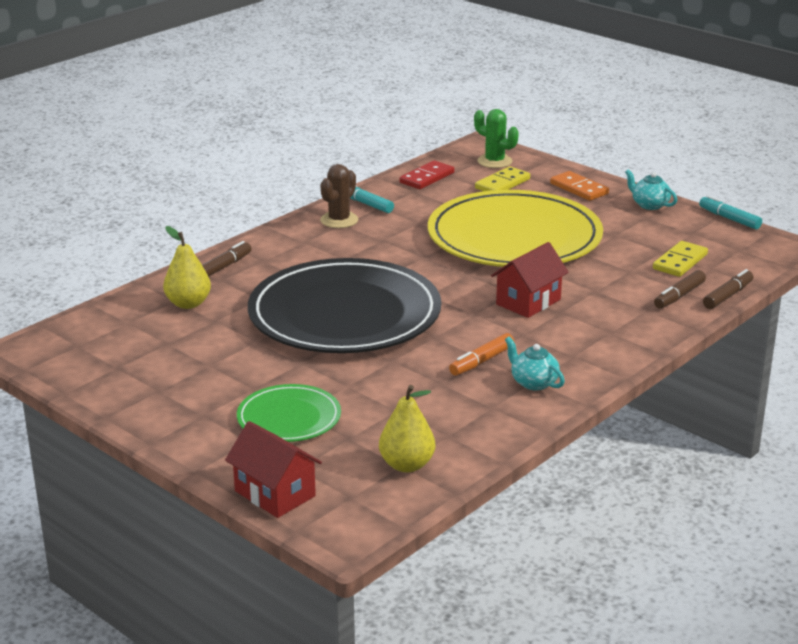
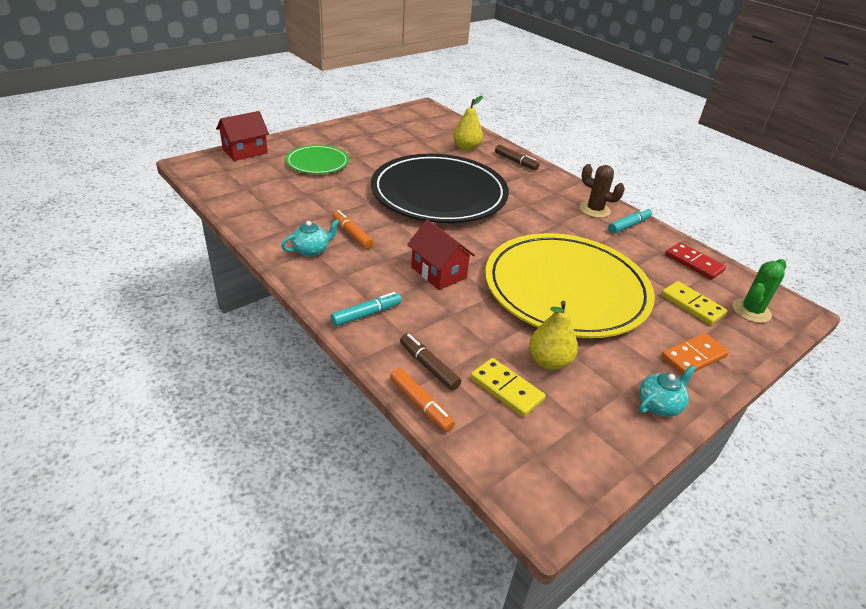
camera: 95 degrees right, 10 degrees up
(407, 465) = (243, 189): yellow pear -> yellow pear (549, 361)
(728, 296) = (420, 405): brown marker -> orange marker
(729, 219) = (628, 473): turquoise marker -> turquoise marker (366, 314)

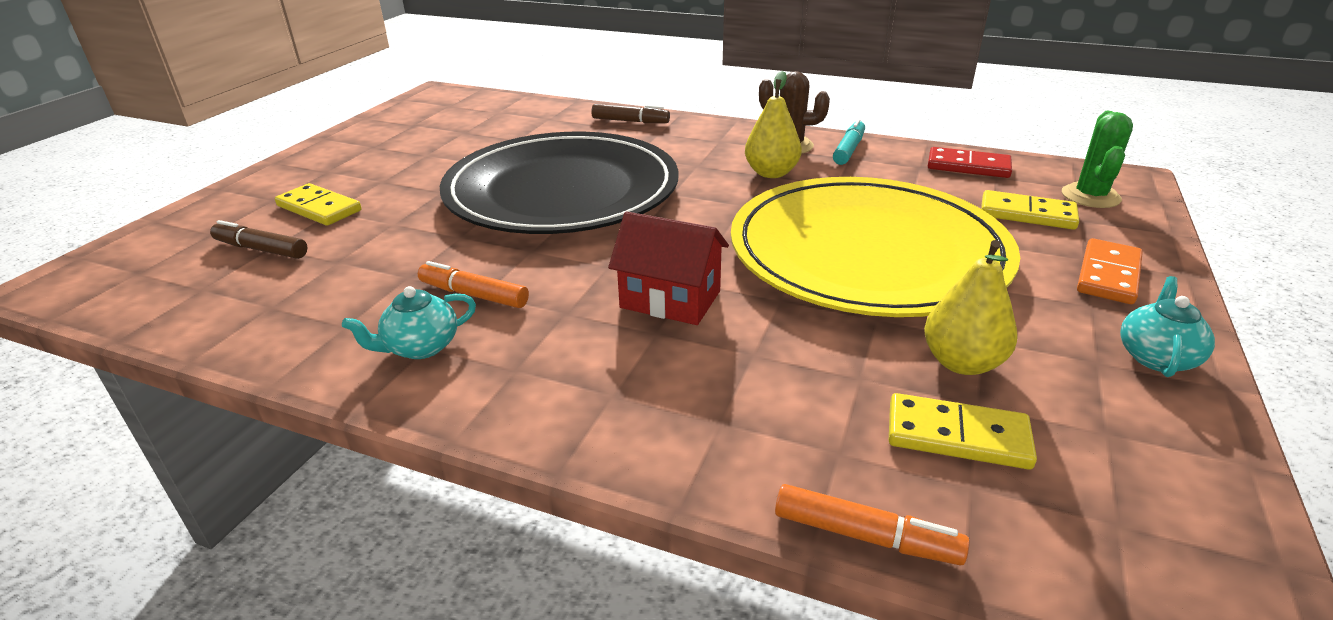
camera: 25 degrees left, 5 degrees down
(245, 151) = (160, 232): red house -> none
(311, 250) = (420, 347): turquoise teapot -> turquoise teapot turned 150 degrees counterclockwise
(317, 162) = (319, 208): green plate -> yellow domino
(366, 314) = (618, 416): turquoise marker -> none
(429, 366) = (807, 458): brown marker -> brown marker (261, 249)
(466, 148) = (545, 124): yellow pear -> yellow pear (771, 173)

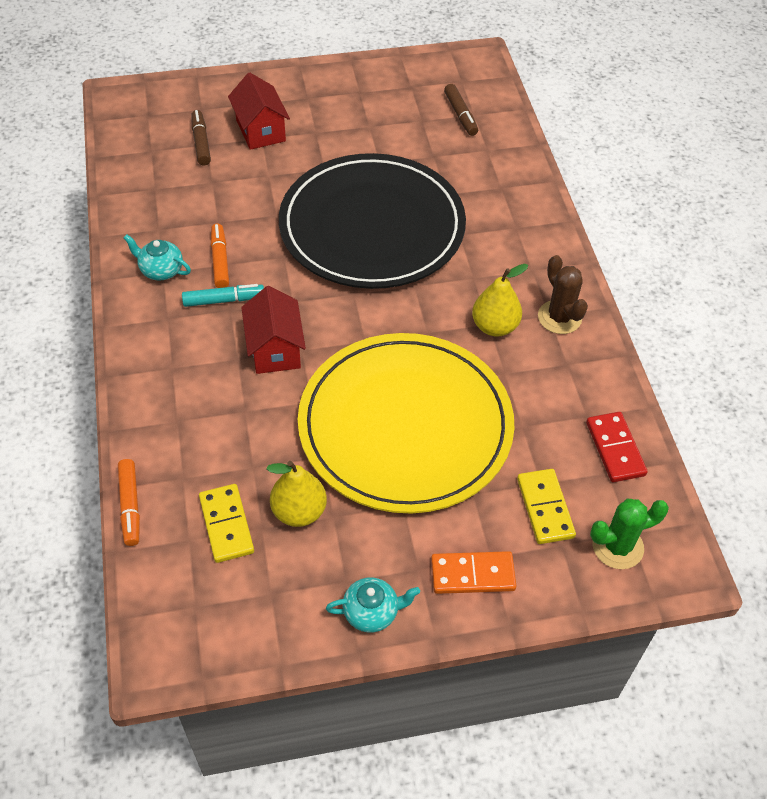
camera: 55 degrees right, 20 degrees up
(319, 208) = (260, 130): yellow domino -> red house
(630, 121) = (523, 199): brown marker -> brown marker (460, 115)
(849, 150) = (584, 358): turquoise marker -> turquoise marker (224, 300)

